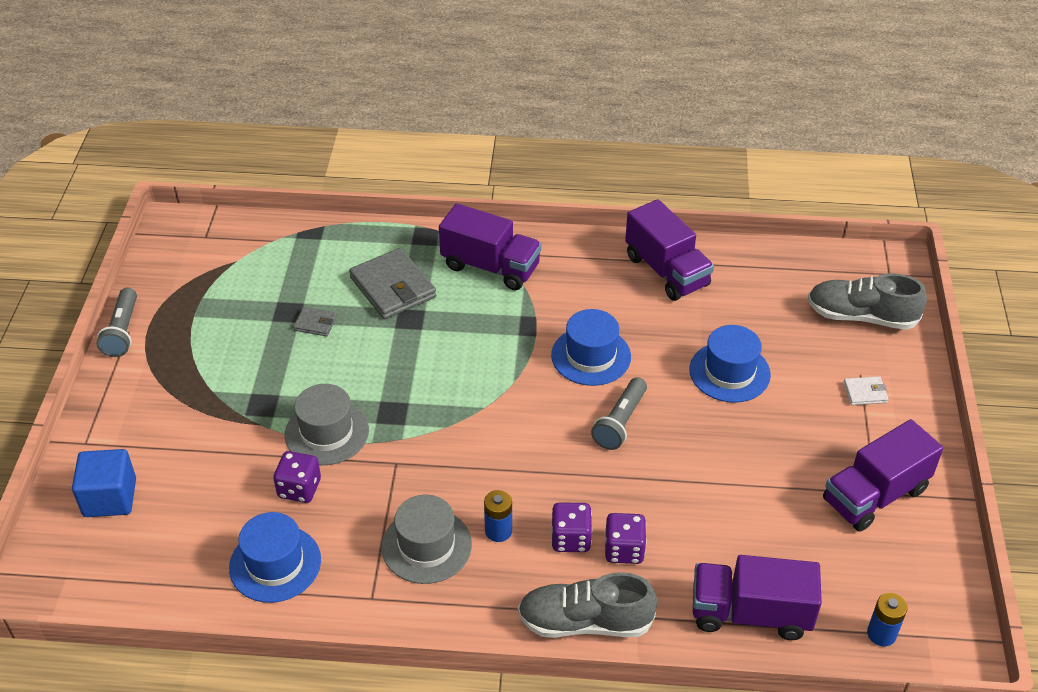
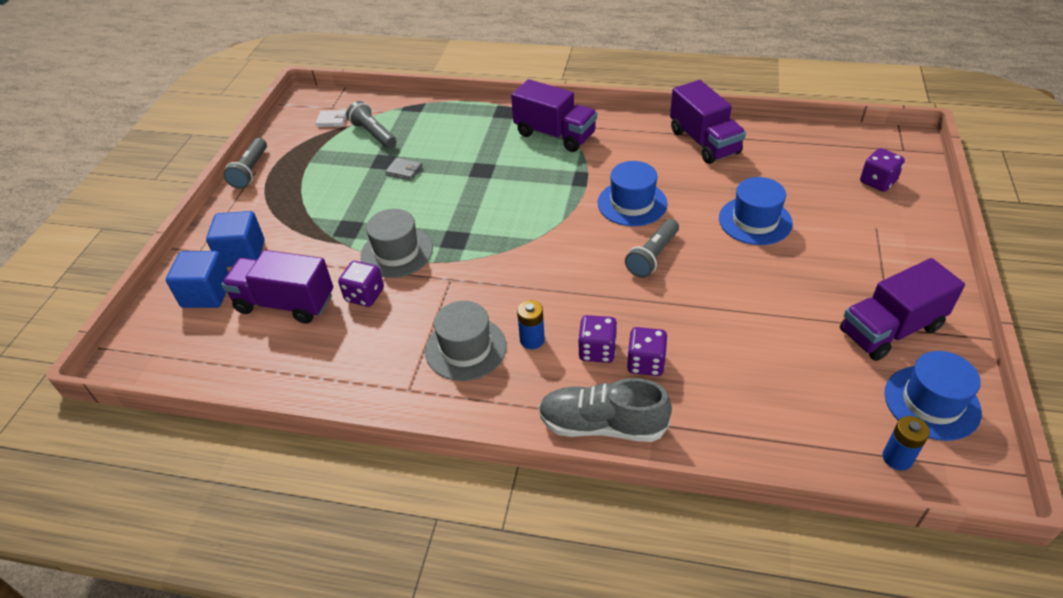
camera: 10 degrees right, 0 degrees up
(140, 444) = (242, 253): none -> blue cube
(267, 273) = (373, 134): none -> grey flashlight
(275, 564) = (331, 355): blue hat -> blue hat (931, 402)
(393, 287) = (472, 147): grey wallet -> none
(750, 613) = (764, 428): purple truck -> purple truck (285, 303)
(861, 316) = (877, 182): grey shoe -> purple dice
(865, 392) = (881, 242): white wallet -> white wallet (332, 120)

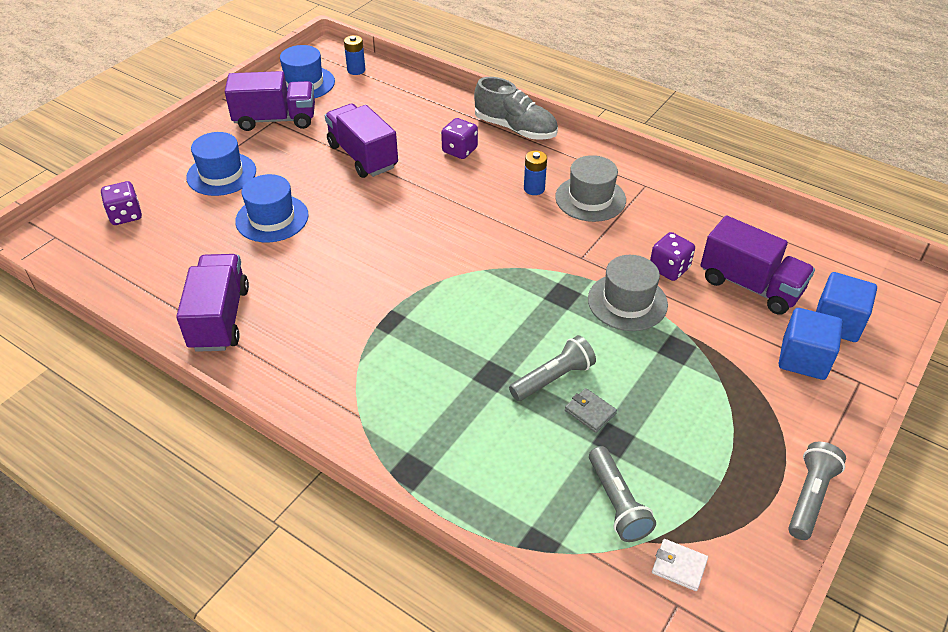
camera: 160 degrees left, 0 degrees up
(555, 135) = (373, 398): purple truck -> purple truck (363, 156)
(597, 350) = (488, 167): purple dice -> none
(632, 203) = (362, 273): blue hat -> blue hat (221, 174)
(652, 256) = (389, 218): grey flashlight -> grey flashlight (553, 378)

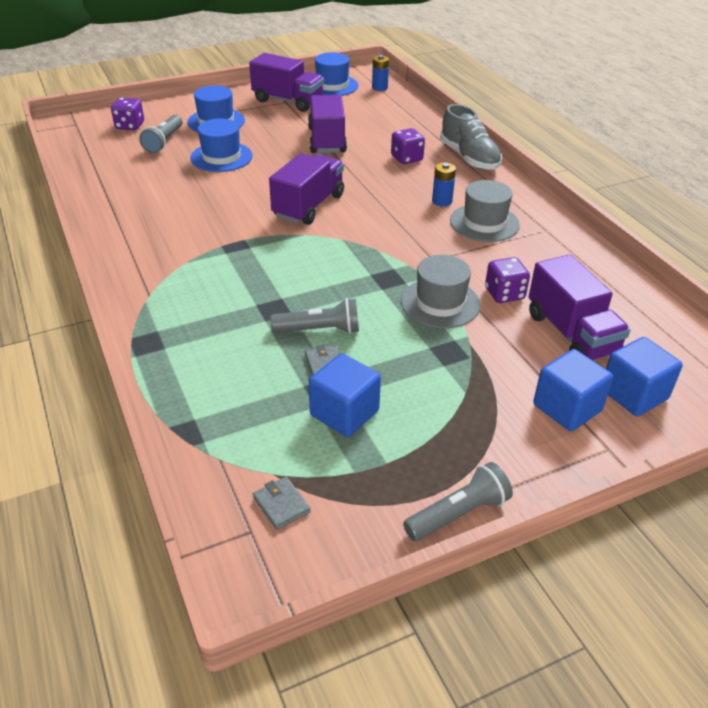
camera: 30 degrees right, 5 degrees down
(220, 318) = (123, 202): purple truck -> purple truck (309, 206)
(617, 503) = (278, 436): grey flashlight -> grey flashlight (164, 142)
(648, 452) = (344, 413): none -> blue cube
(679, 566) = (281, 505): white wallet -> grey wallet

